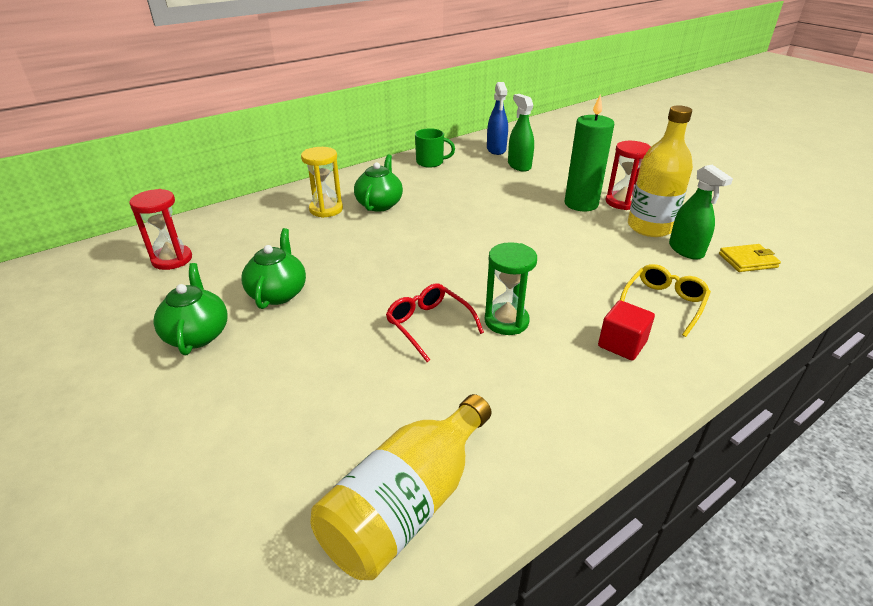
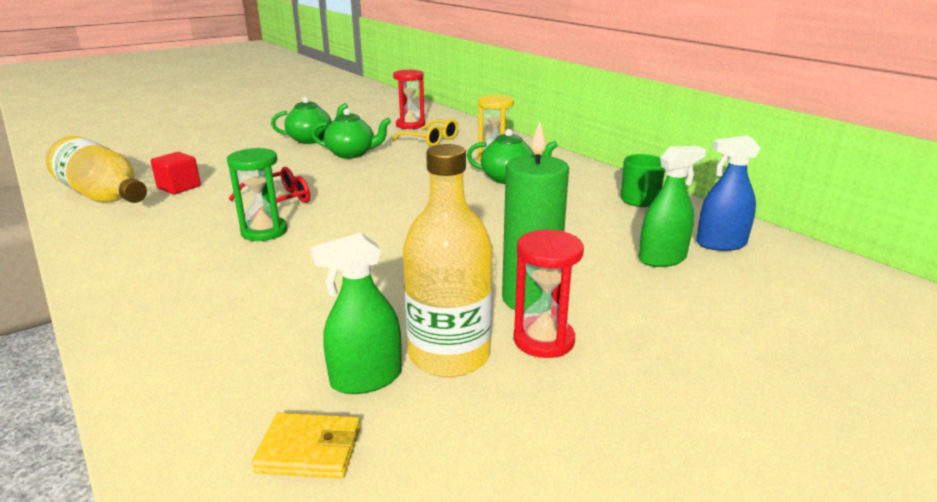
camera: 90 degrees right, 10 degrees down
(622, 344) = (185, 286): red cube -> red cube (179, 187)
(663, 303) = (238, 327): yellow glasses -> yellow glasses (430, 140)
(747, 261) = (309, 450): yellow wallet -> yellow wallet turned 75 degrees counterclockwise

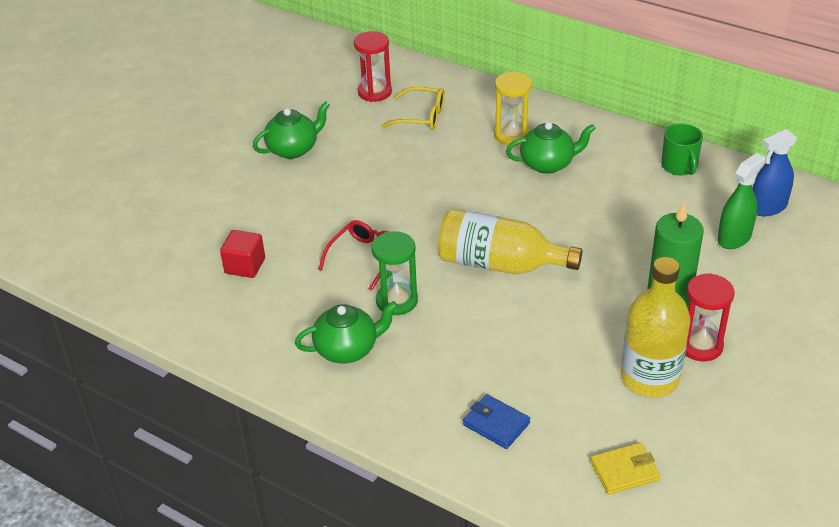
camera: 20 degrees left, 15 degrees up
(104, 196) = (186, 300): yellow bottle -> yellow bottle (499, 264)
(222, 349) = (496, 424): none -> blue wallet
(352, 154) = (362, 164): green teapot -> green teapot (347, 349)
(366, 379) = (613, 414): green spray bottle -> none

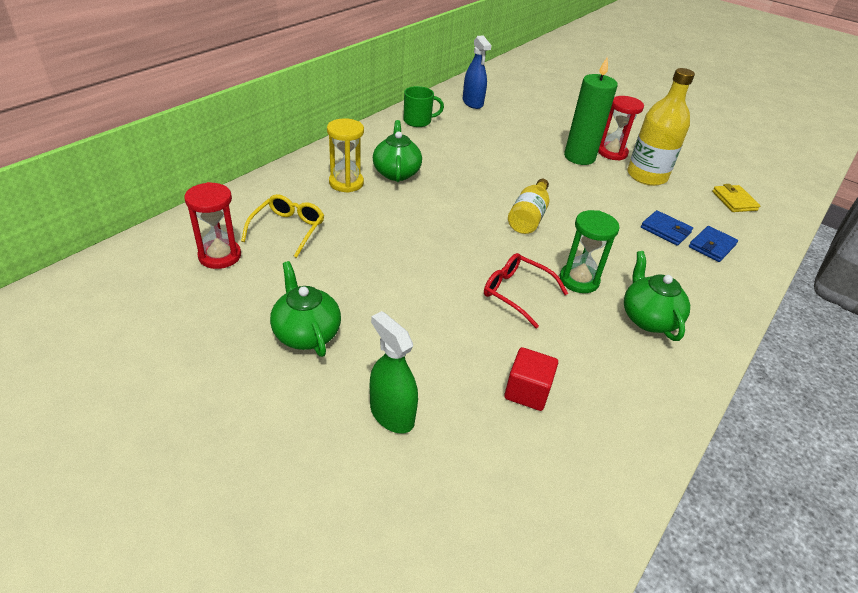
camera: 90 degrees left, 0 degrees up
(499, 264) = (528, 217): yellow bottle -> yellow bottle, size x0.65
(516, 382) = (665, 230): none -> blue wallet
(734, 238) = (504, 120): green spray bottle -> green spray bottle (392, 414)

